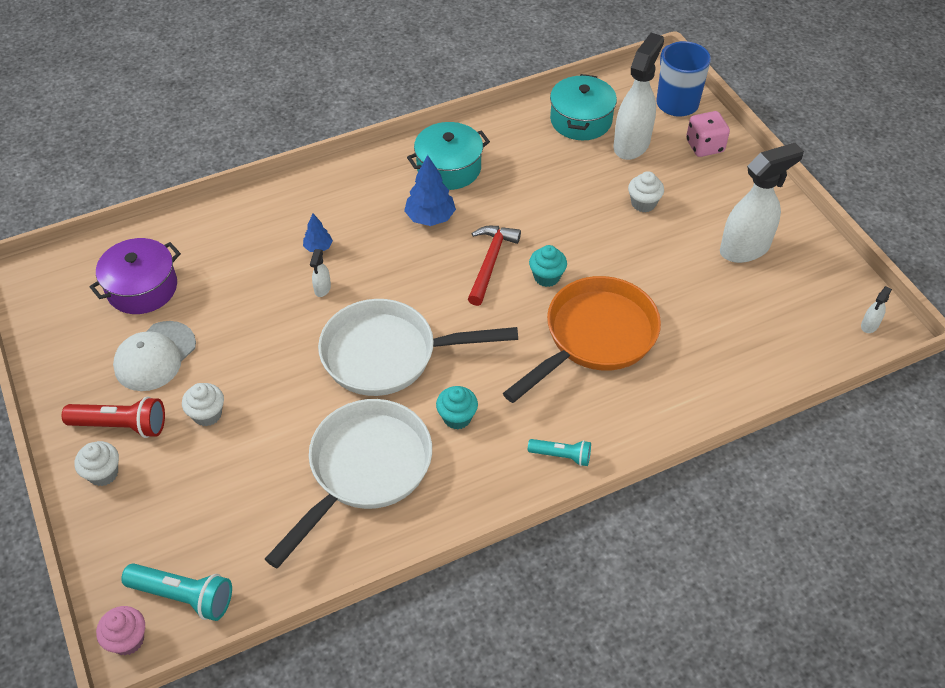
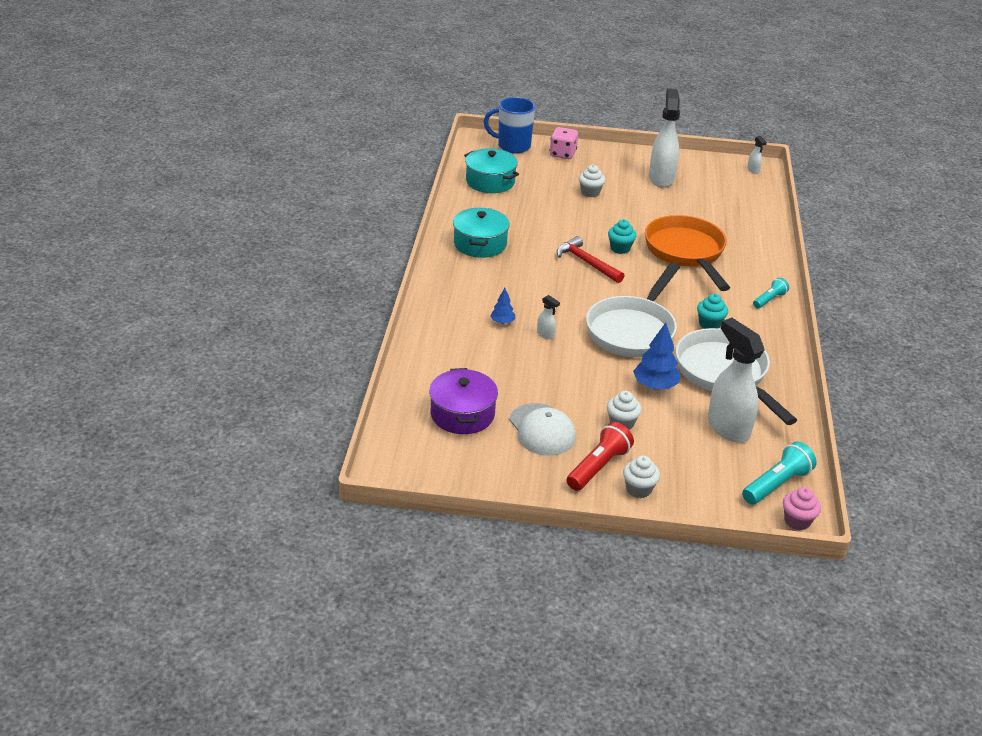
camera: 60 degrees left, 15 degrees down
(430, 217) = (521, 268): blue tree -> blue tree (655, 386)
(632, 144) = (533, 175): white spray bottle -> white spray bottle (727, 427)

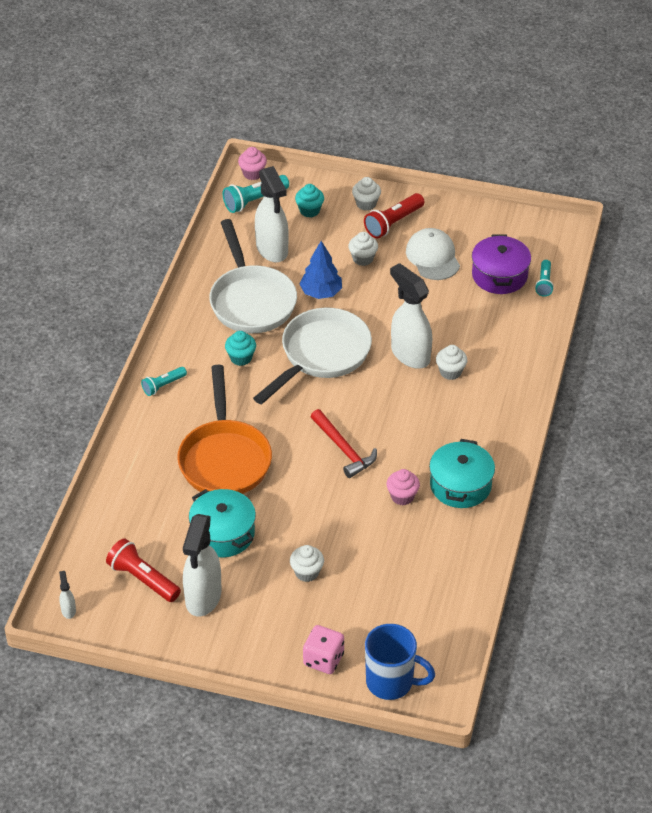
camera: 170 degrees left, 10 degrees up
(411, 408) = (544, 283): none -> turquoise flashlight
(490, 181) = (434, 601): turquoise pot -> turquoise pot (223, 533)
(502, 322) = (450, 372): blue tree -> white cupcake
(528, 235) = (402, 496): none -> pink cupcake
(545, 334) = (410, 354): white spray bottle -> white spray bottle, size x2.39
(620, 248) = (299, 469): turquoise cupcake -> turquoise cupcake (309, 210)
(710, 186) = (143, 579): none -> red flashlight

